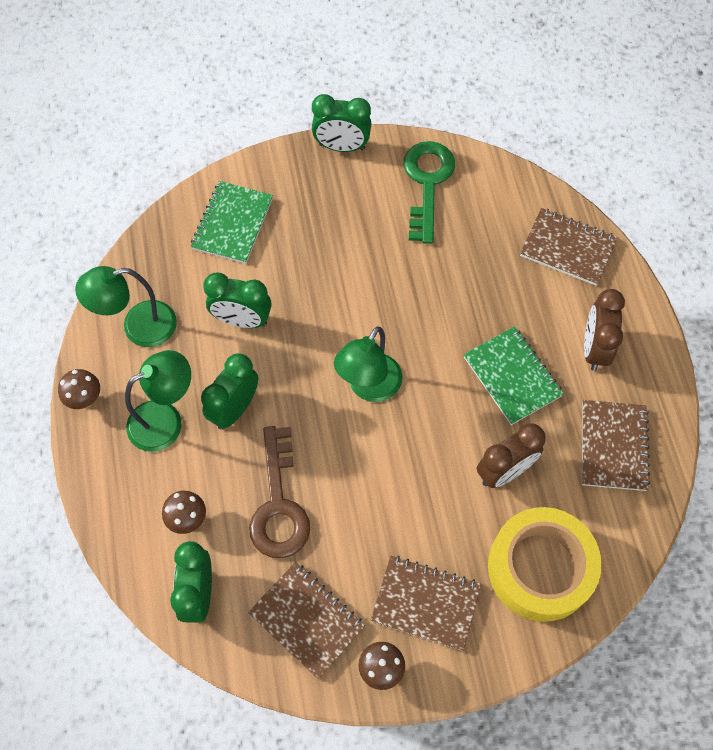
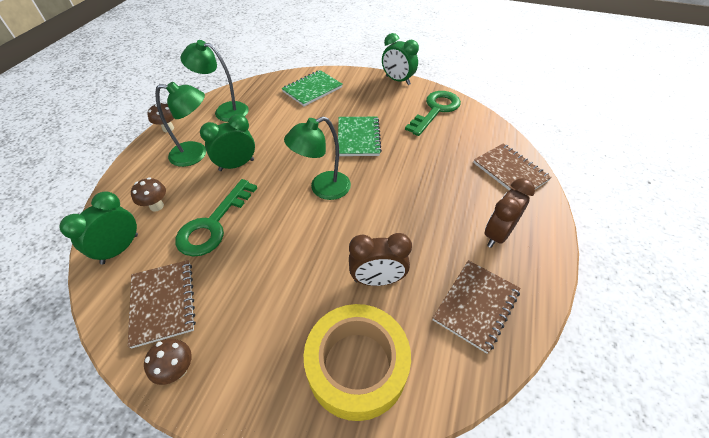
camera: 30 degrees right, 15 degrees down
(242, 320) = (279, 128): green clock -> none
(279, 505) = (213, 224): brown key -> green key
(425, 603) = (250, 340): brown notebook -> none
(512, 376) = (423, 224): green notebook -> green notebook (358, 137)

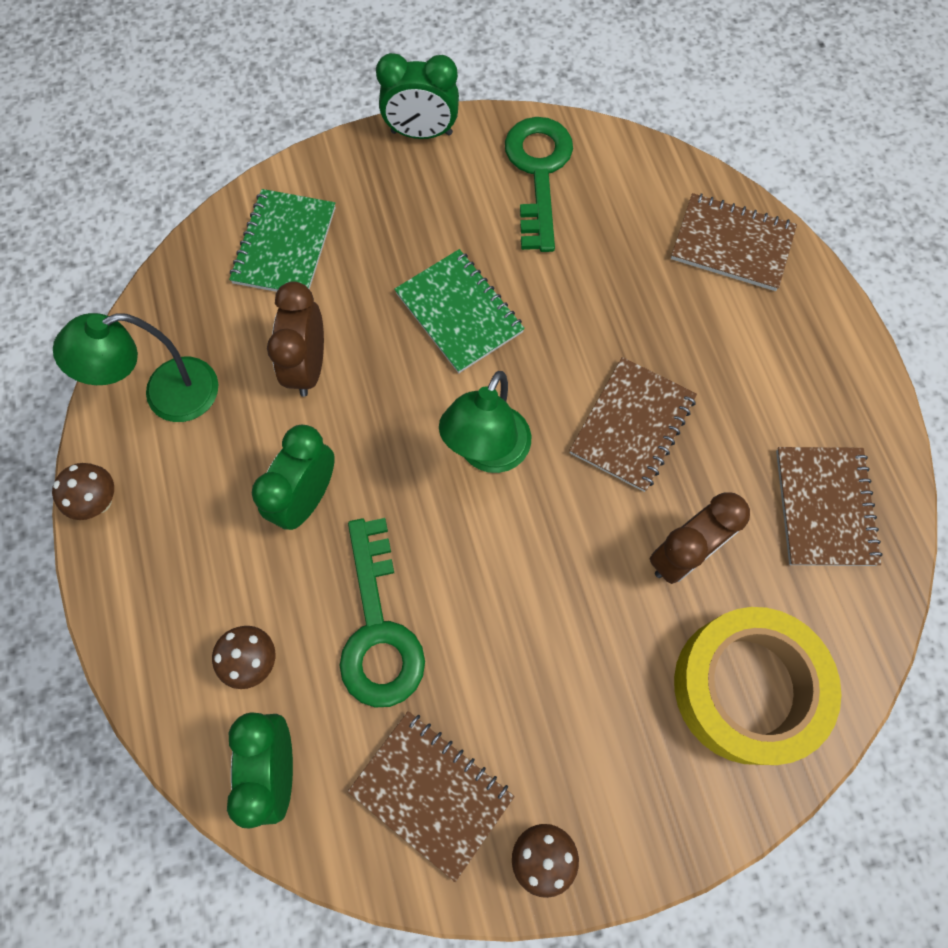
camera: 35 degrees left, 20 degrees up
(196, 154) = (213, 522): green lamp -> none
(399, 213) = (632, 425): none -> brown notebook
(497, 234) = (783, 375): brown clock -> brown clock (308, 366)

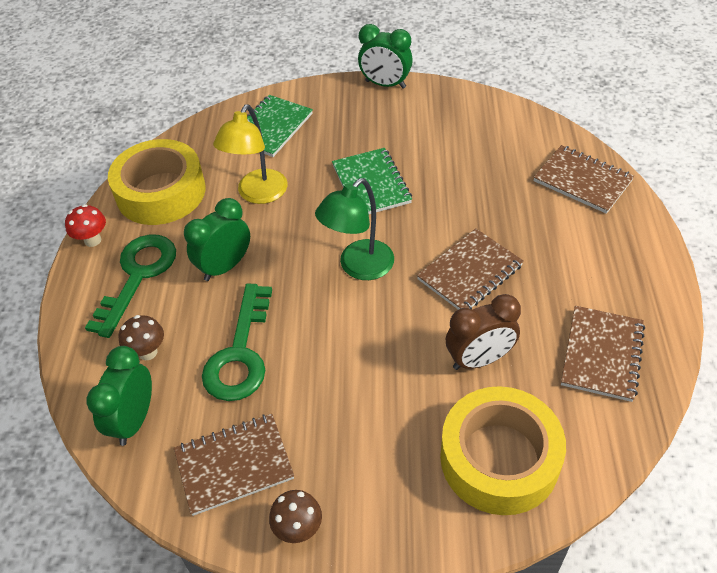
camera: 20 degrees right, 20 degrees down
(99, 502) = (92, 240): brown mushroom -> red mushroom
(166, 395) = (161, 192): green lamp -> yellow tape
(308, 366) = (258, 194): brown clock -> yellow lamp
(431, 793) = (234, 465): brown notebook -> brown notebook turned 75 degrees counterclockwise
(538, 172) = (456, 118): green key -> green key (138, 276)

